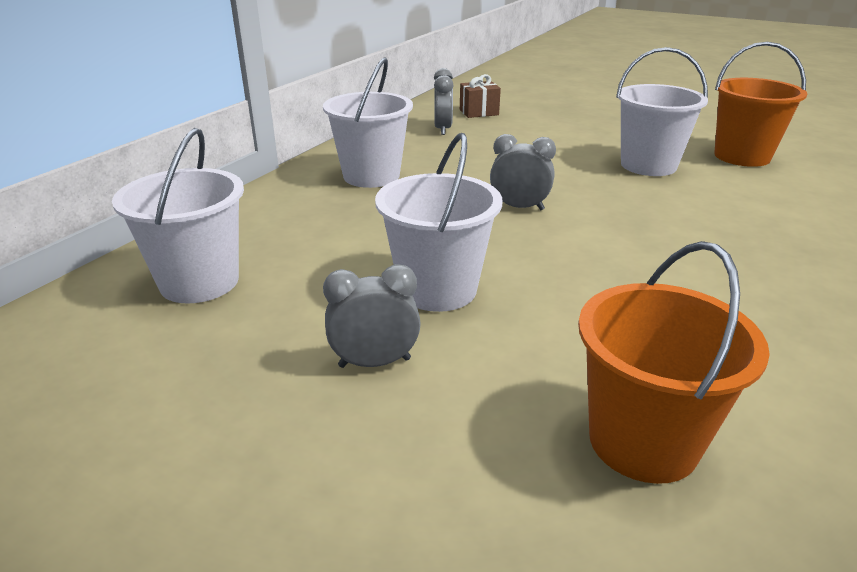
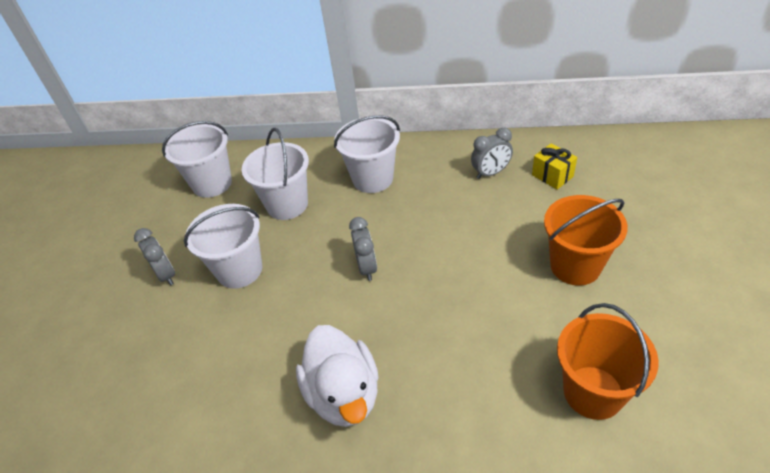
camera: 70 degrees right, 15 degrees up
(479, 112) = (552, 176): brown gift -> yellow gift
(643, 441) = (132, 394): orange bucket -> orange bucket (575, 266)
(648, 165) = (508, 322): white bucket -> white bucket (287, 204)
(708, 256) = (344, 394): none -> white duck

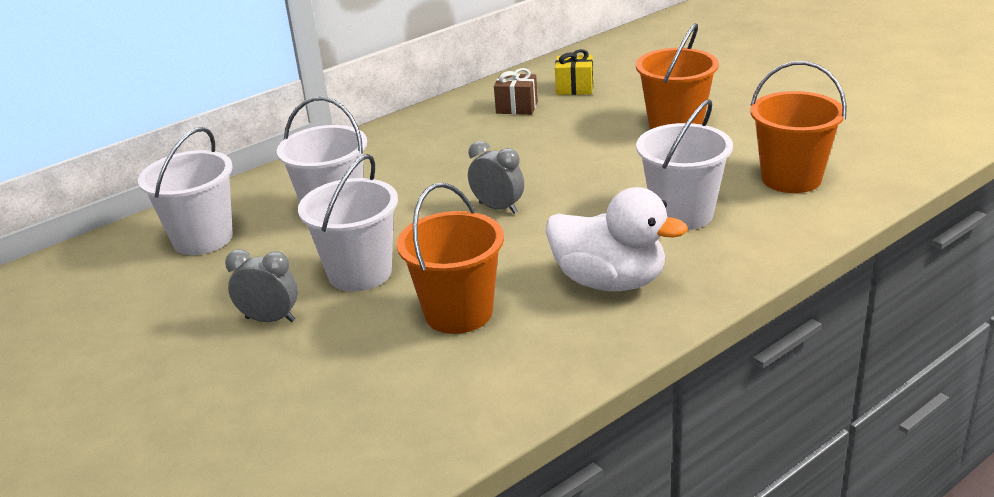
camera: 45 degrees left, 15 degrees down
(241, 347) = (458, 313): none -> orange bucket
(373, 179) = (402, 157): white bucket -> white bucket (682, 214)
(491, 173) = (517, 107): grey clock -> brown gift

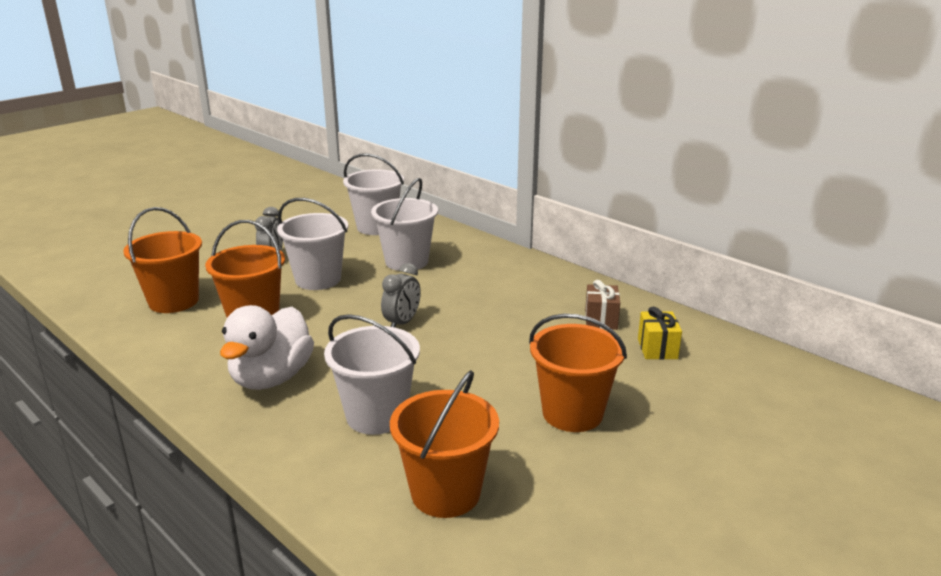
camera: 80 degrees right, 5 degrees down
(384, 394) = (174, 301): none -> orange bucket

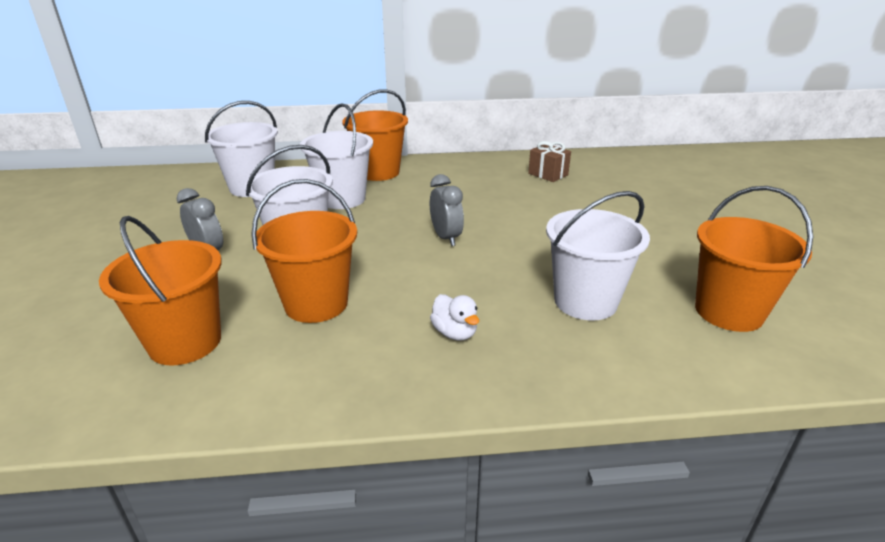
camera: 50 degrees left, 5 degrees up
(271, 378) = (455, 333): white duck -> white duck, size x0.46
(572, 413) = (660, 228): orange bucket -> orange bucket (378, 172)
(657, 349) = (607, 174): yellow gift -> none

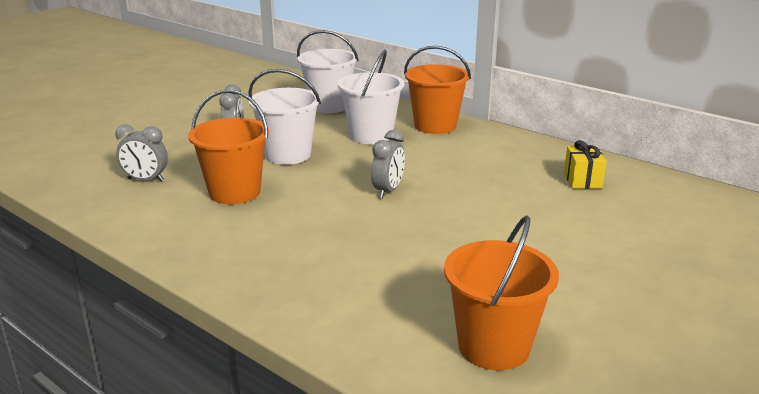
camera: 45 degrees right, 5 degrees down
(185, 342) = (146, 180): orange bucket -> grey clock
(455, 333) = (274, 247): white duck -> none
(548, 174) = (582, 180): brown gift -> yellow gift
(585, 301) = (395, 277): white bucket -> none

